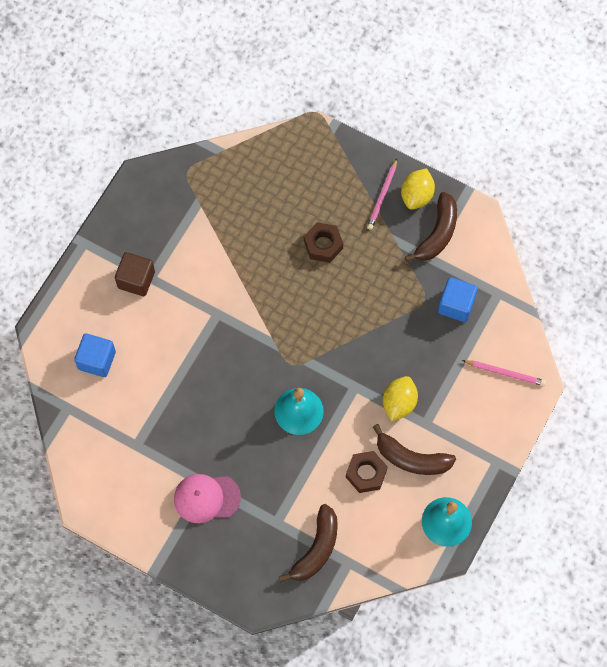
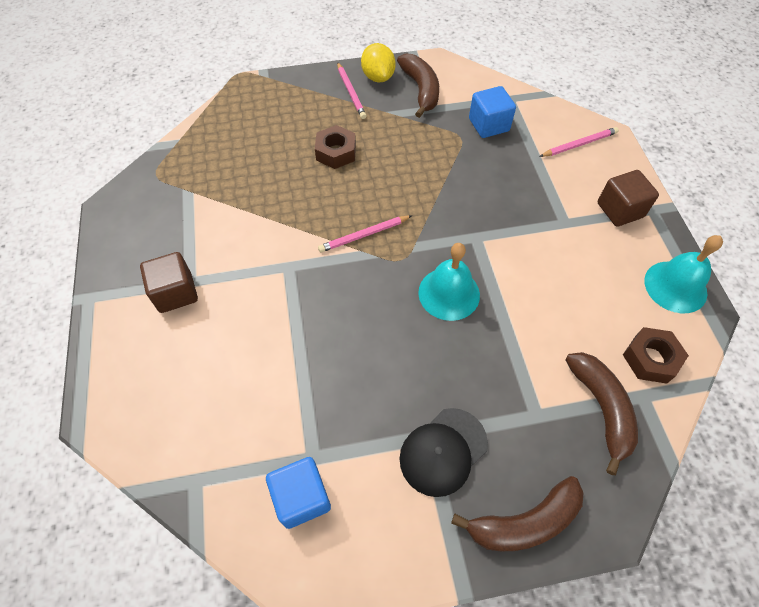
camera: 40 degrees left, 10 degrees down
(97, 360) = (192, 401): blue cube -> blue cube (302, 497)
(206, 498) = (443, 451): pink cap -> black cap
(284, 328) = (364, 235): none -> pink pencil
(366, 473) = (565, 300): brown nut -> brown nut (650, 359)
(399, 403) = (526, 223): yellow lemon -> none
(411, 458) = (587, 258): brown banana -> brown banana (524, 522)
(473, 444) = (620, 210): none -> brown cube

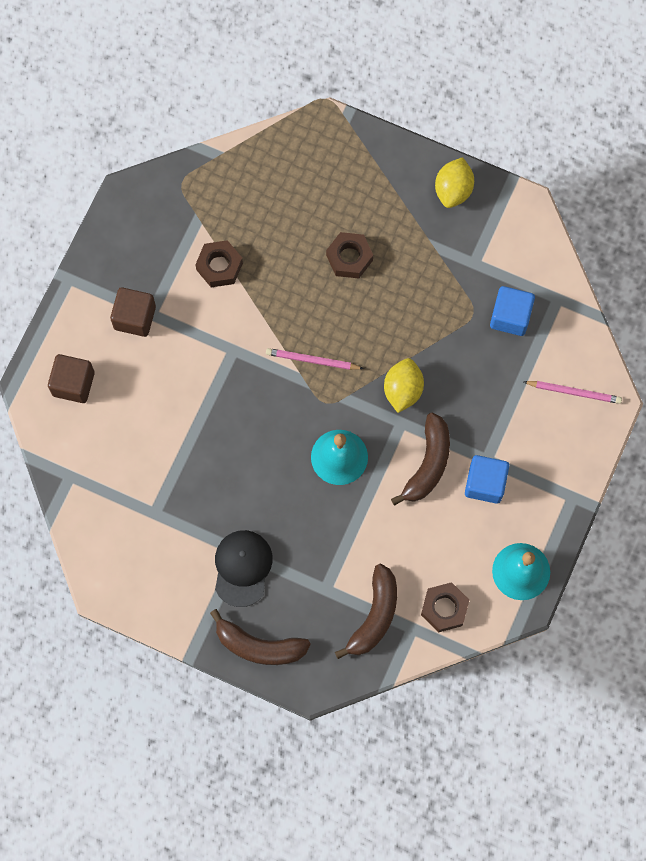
camera: 35 degrees right, 15 degrees up
(230, 213) = (219, 266): none -> brown nut
(302, 497) = (130, 533): blue cube -> blue cube (485, 483)
(351, 92) = (413, 193): pink pencil -> none
(421, 90) = (481, 233): brown banana -> brown banana (428, 464)
(443, 451) = (242, 568): black cap -> black cap turned 105 degrees clockwise
(456, 214) = (403, 390): none -> yellow lemon
(620, 210) = (544, 479): brown cube -> brown cube (73, 384)

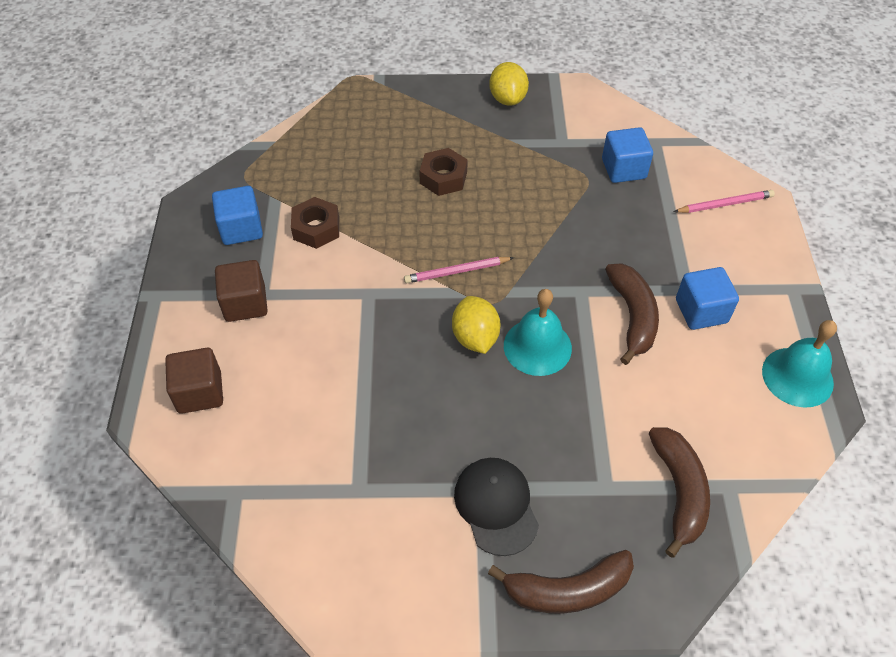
camera: 25 degrees left, 20 degrees down
(159, 240) = (241, 229): none -> blue cube
(403, 390) = (563, 263): yellow lemon -> yellow lemon (475, 337)
(444, 608) = (748, 449): brown nut -> none

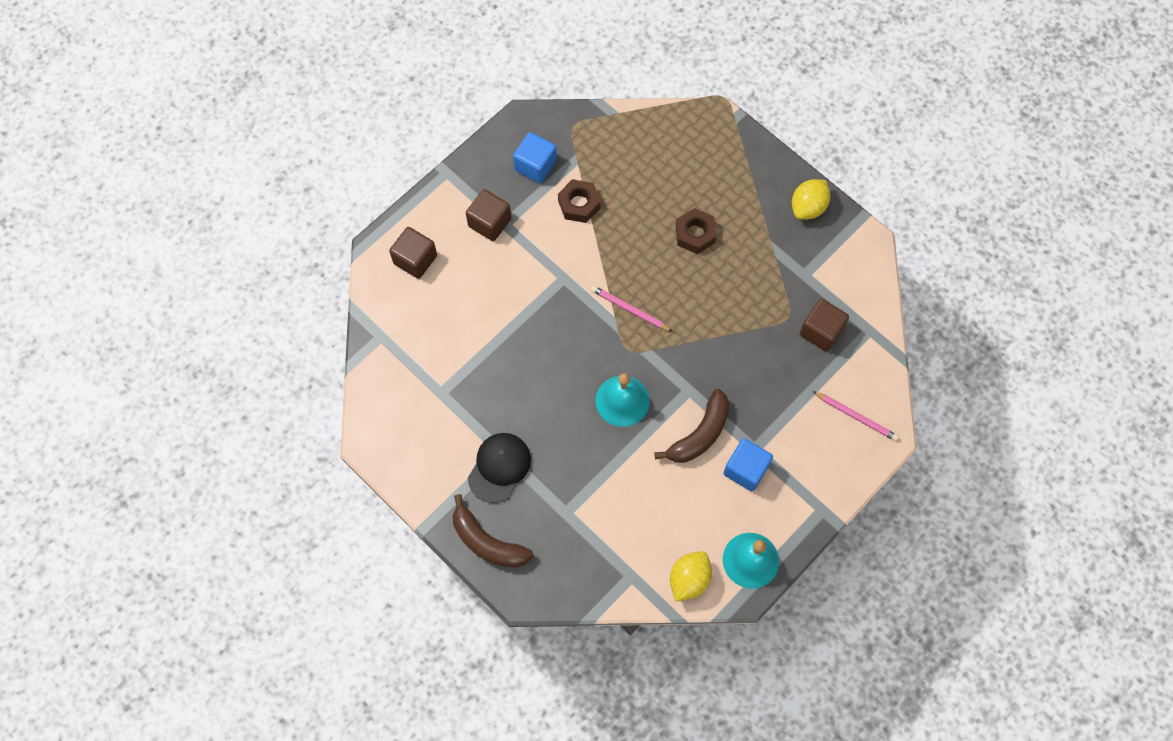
camera: 45 degrees right, 15 degrees up
(475, 337) = (593, 362): yellow lemon -> yellow lemon (689, 579)
(623, 169) = (821, 331): blue cube -> brown cube
(679, 491) = (601, 552): brown banana -> none

